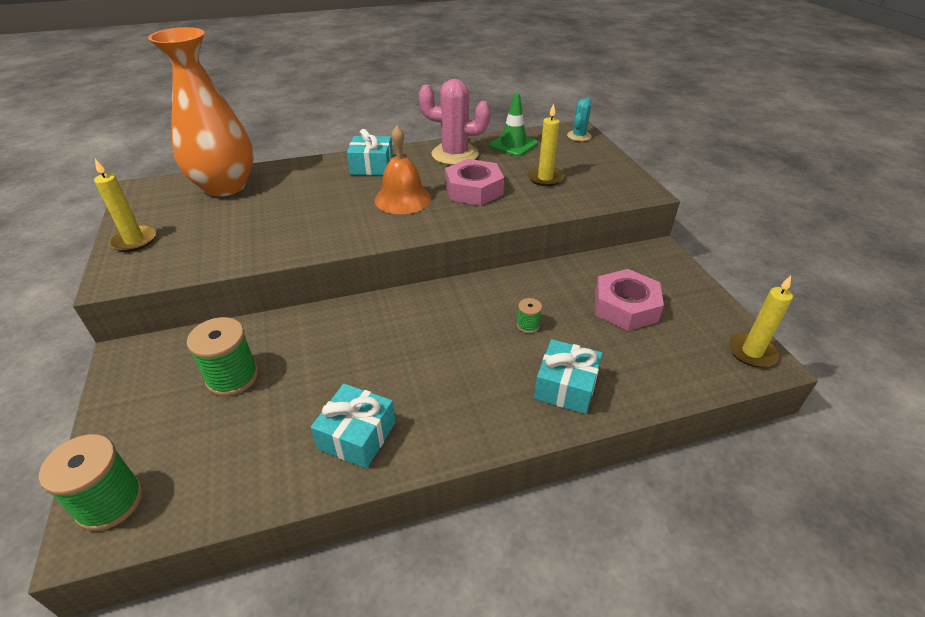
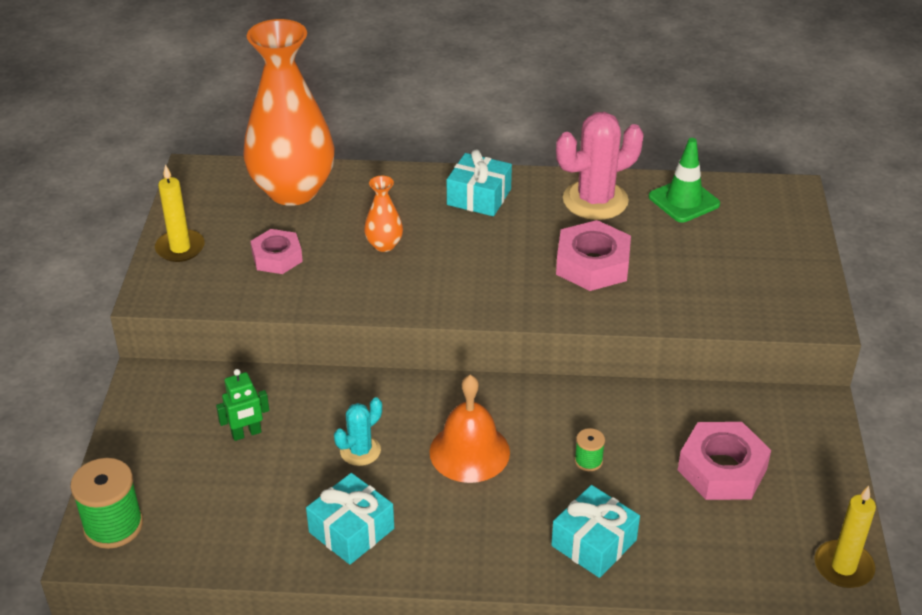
camera: 20 degrees right, 0 degrees up
(224, 231) = (277, 257): none -> pink nut
(232, 377) = (246, 433): green spool -> green robot
(311, 206) = (384, 245): none -> orange vase
(402, 199) = (497, 258): orange bell -> orange bell (469, 452)
(455, 154) = (595, 200): pink cactus -> pink cactus turned 60 degrees counterclockwise
(545, 178) = (696, 267): yellow candle -> none
(579, 136) = (787, 204): turquoise cactus -> turquoise cactus (360, 451)

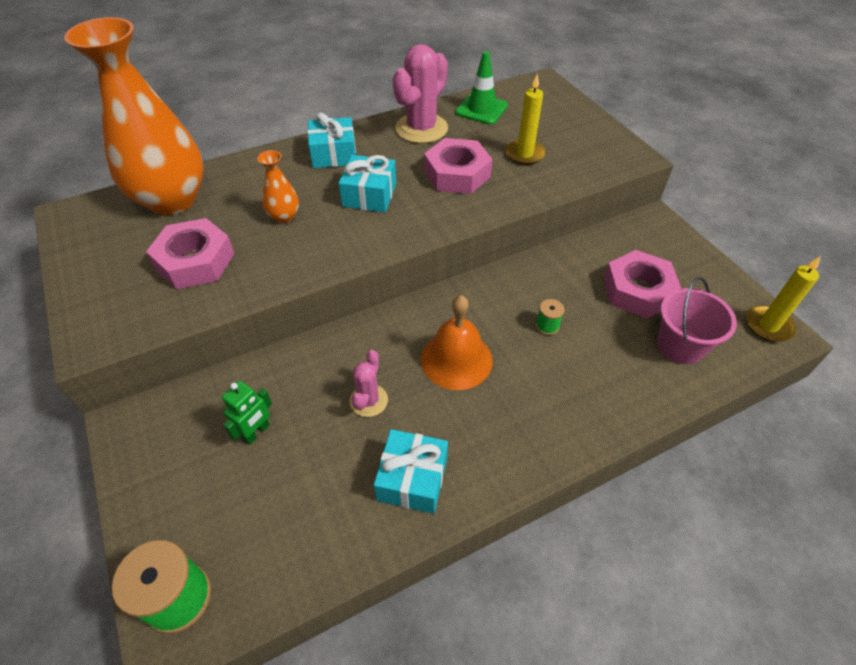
camera: 30 degrees left, 10 degrees up
(180, 248) = (93, 287): yellow candle -> yellow candle (524, 154)
(277, 257) = (195, 261): pink nut -> pink nut, size x1.51
(360, 451) = (368, 400): turquoise cactus -> pink cactus
(594, 543) = (603, 391): turquoise gift -> turquoise gift (369, 195)
(718, 540) = (680, 345): none -> pink bucket

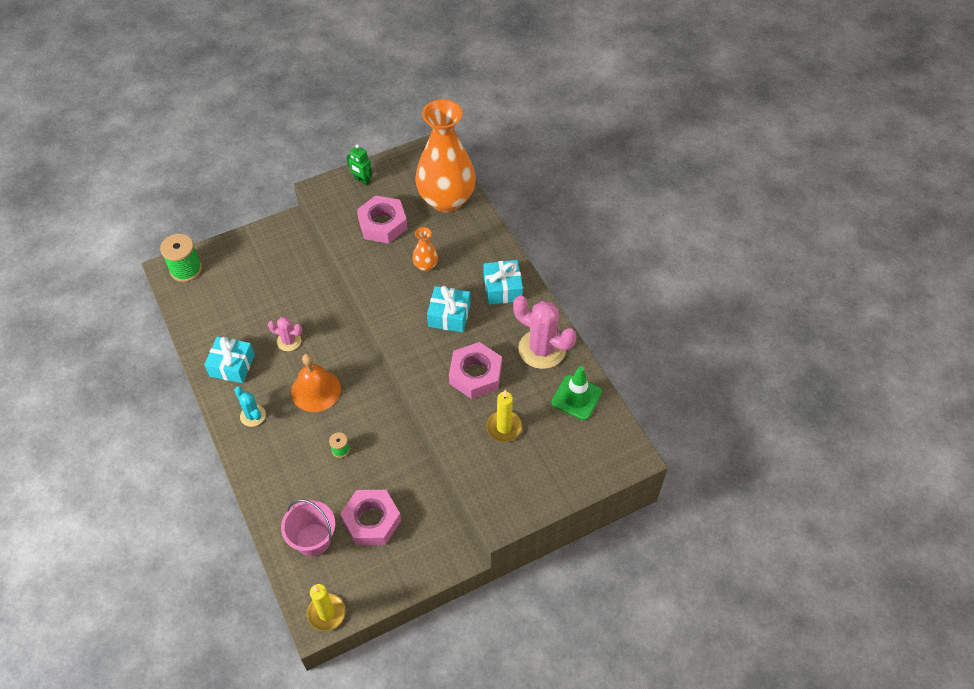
camera: 90 degrees right, 5 degrees up
(256, 432) = (274, 287): green robot -> green robot (362, 181)
(505, 436) = (253, 415): none -> turquoise cactus

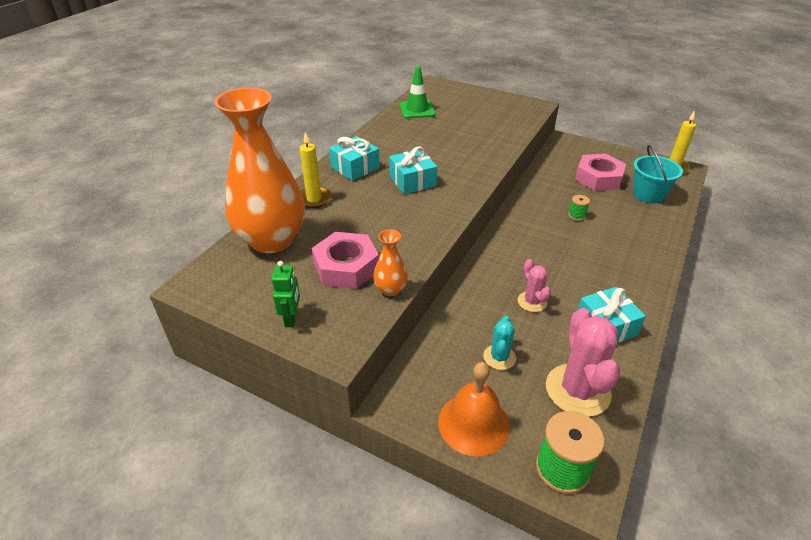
camera: 125 degrees left, 15 degrees down
(253, 415) = (624, 279): turquoise cactus -> turquoise cactus (499, 357)
(313, 539) = (648, 194): pink bucket -> turquoise bucket
(316, 390) = (552, 255): orange bell -> orange bell (473, 423)
(425, 265) = (372, 215): orange vase -> orange vase (390, 289)
(475, 375) = (451, 149): pink nut -> none
(504, 427) = (476, 125): yellow candle -> yellow candle (314, 199)
(542, 349) = (394, 133): pink cactus -> pink cactus (577, 390)

